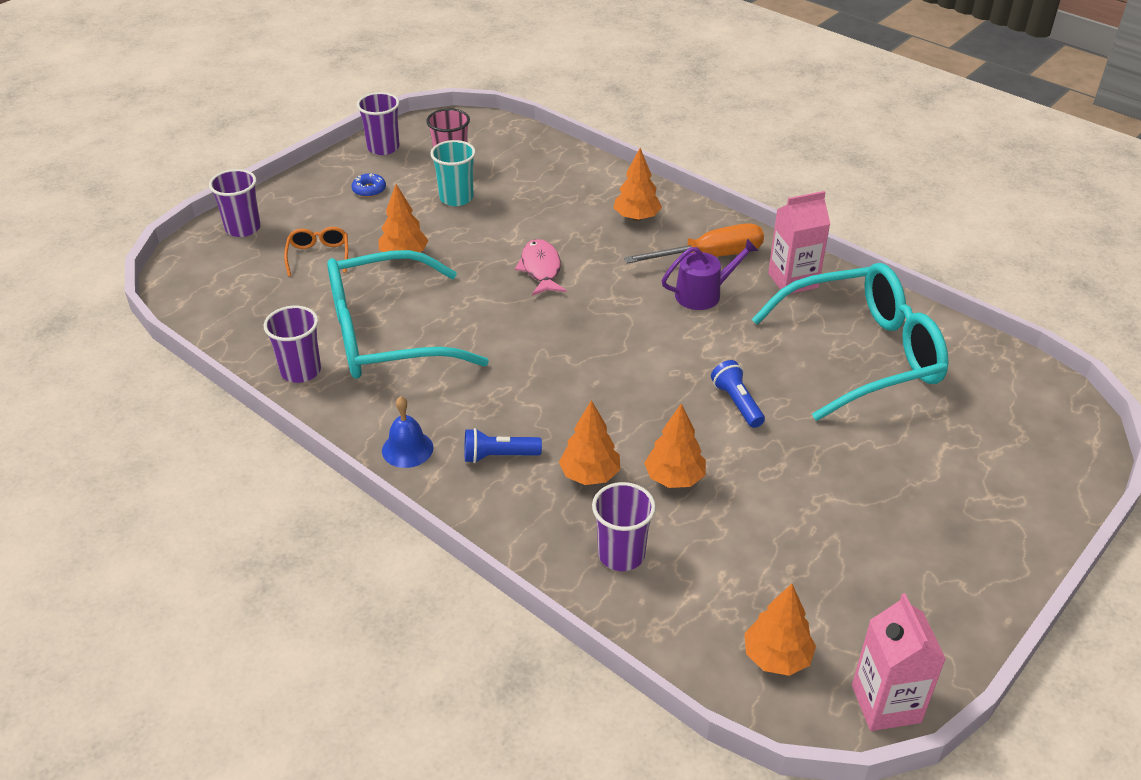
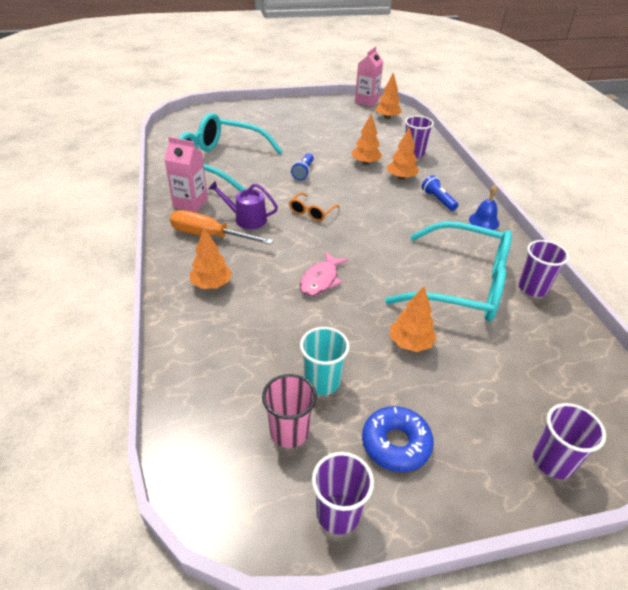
camera: 145 degrees left, 0 degrees up
(318, 256) = (485, 381): orange glasses -> orange glasses (311, 212)
(369, 190) = (396, 444): blue donut -> blue donut, size x1.75
(499, 456) = (438, 200): blue flashlight -> blue flashlight turned 150 degrees counterclockwise

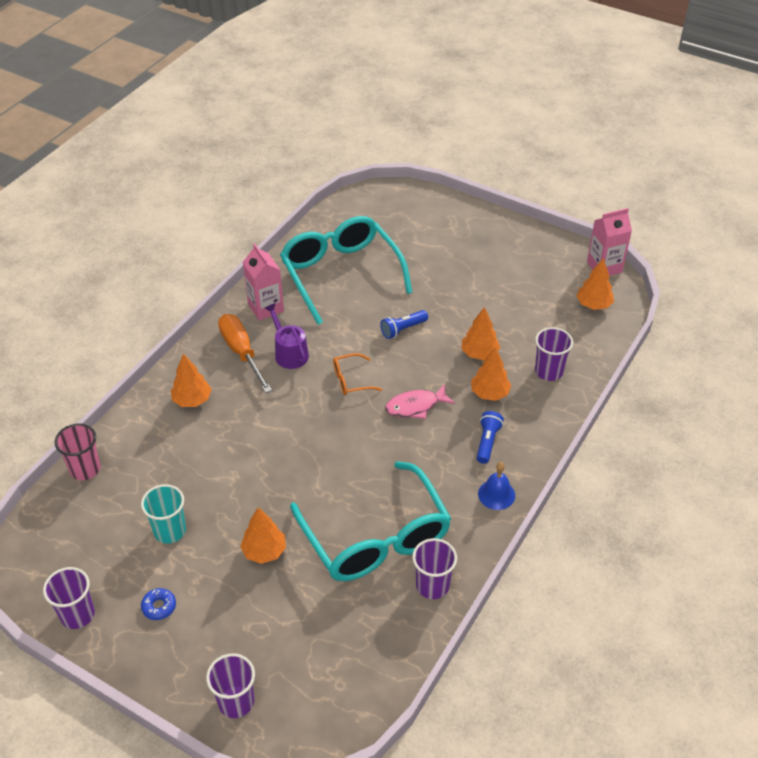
camera: 45 degrees right, 5 degrees up
(289, 432) = (111, 547): pink cup -> pink cup (85, 469)
(321, 280) = (272, 452): pink fish -> pink fish (415, 406)
(396, 444) = (159, 606): blue donut -> blue donut, size x0.57

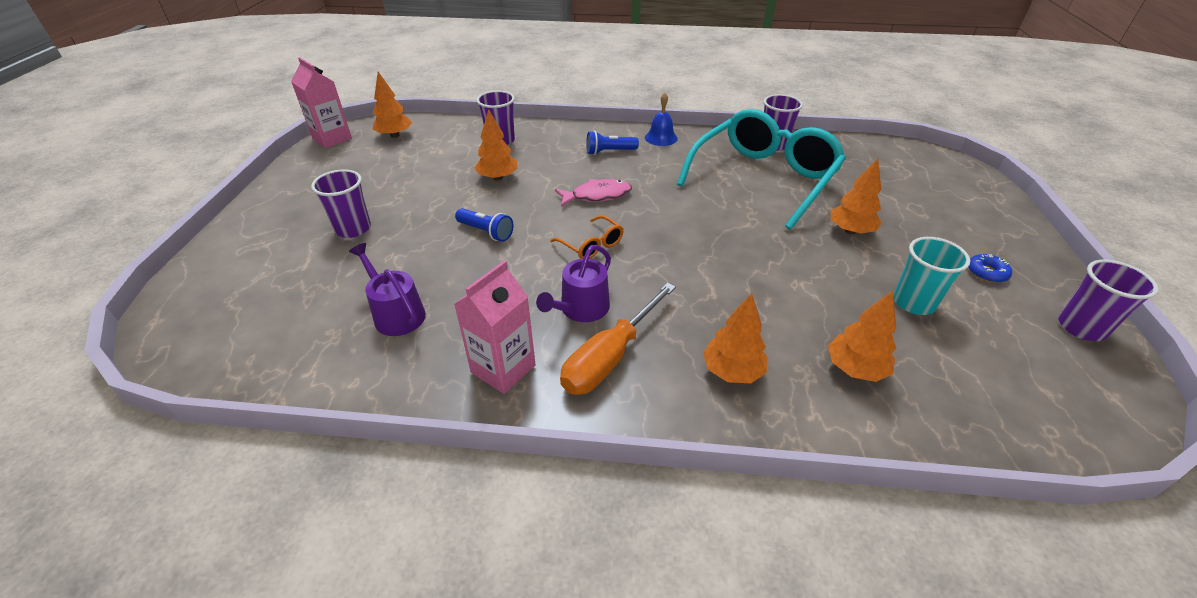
camera: 115 degrees left, 5 degrees down
(85, 469) = (946, 433): pink cup -> none
(236, 702) = (981, 199): purple cup -> purple cup (353, 229)
(341, 274) = (396, 314): turquoise glasses -> purple watering can
(415, 406) = (597, 196): pink fish -> pink fish turned 60 degrees counterclockwise
(489, 393) = (549, 162): orange tree -> orange tree (855, 369)

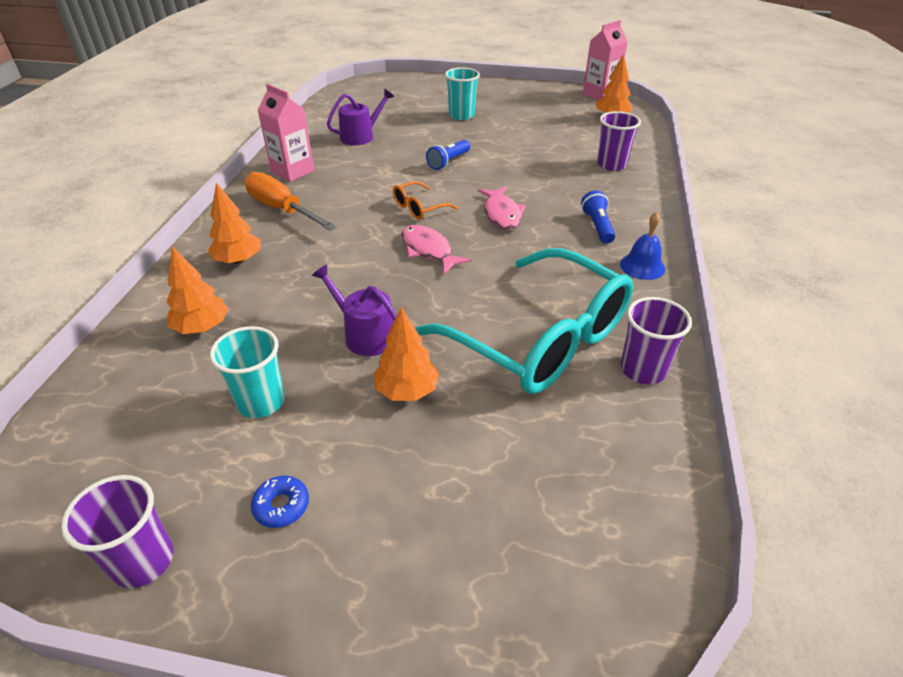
camera: 95 degrees right, 0 degrees up
(353, 229) = (461, 115): purple cup -> turquoise cup
(497, 178) = (536, 165): orange tree -> none
(581, 309) = (337, 200): purple watering can -> purple watering can (365, 335)
(669, 233) = (428, 250): none -> pink fish

